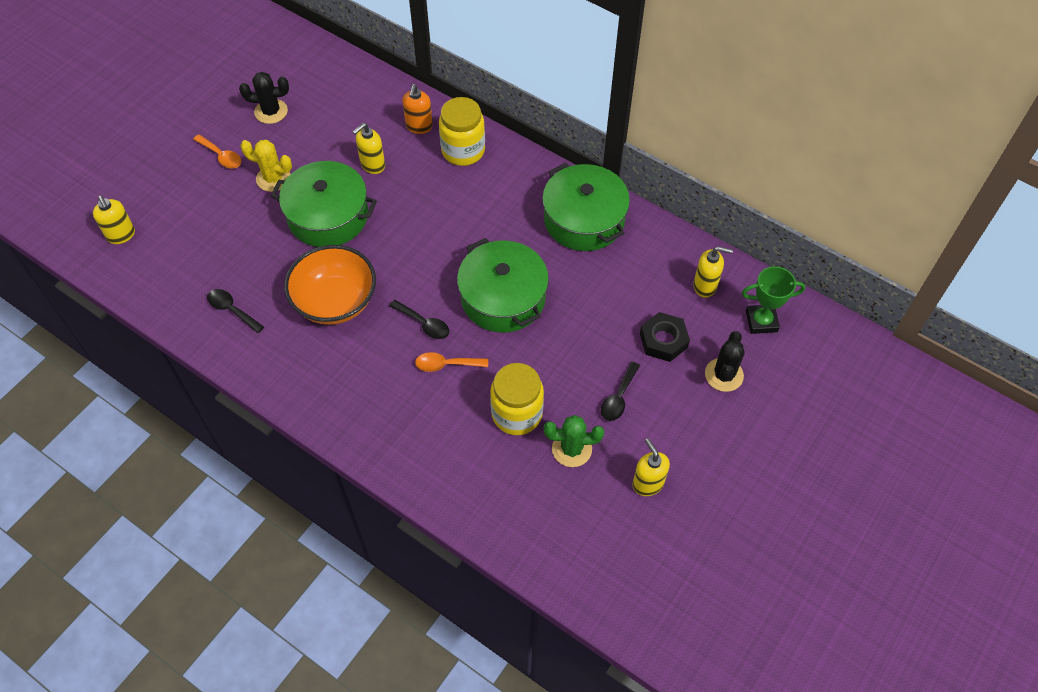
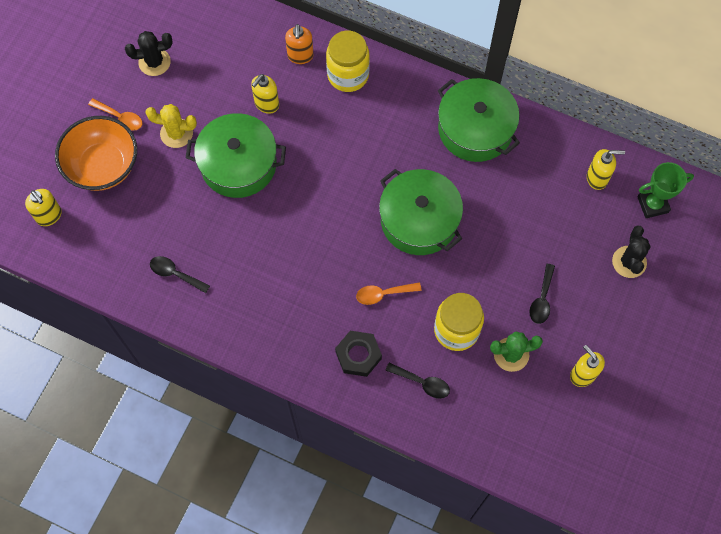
camera: 10 degrees left, 10 degrees up
(335, 301) = (268, 249): orange bowl -> orange bowl (103, 166)
(424, 324) = (354, 258): black spoon -> black spoon (422, 383)
(663, 340) = (570, 238): black nut -> black nut (358, 355)

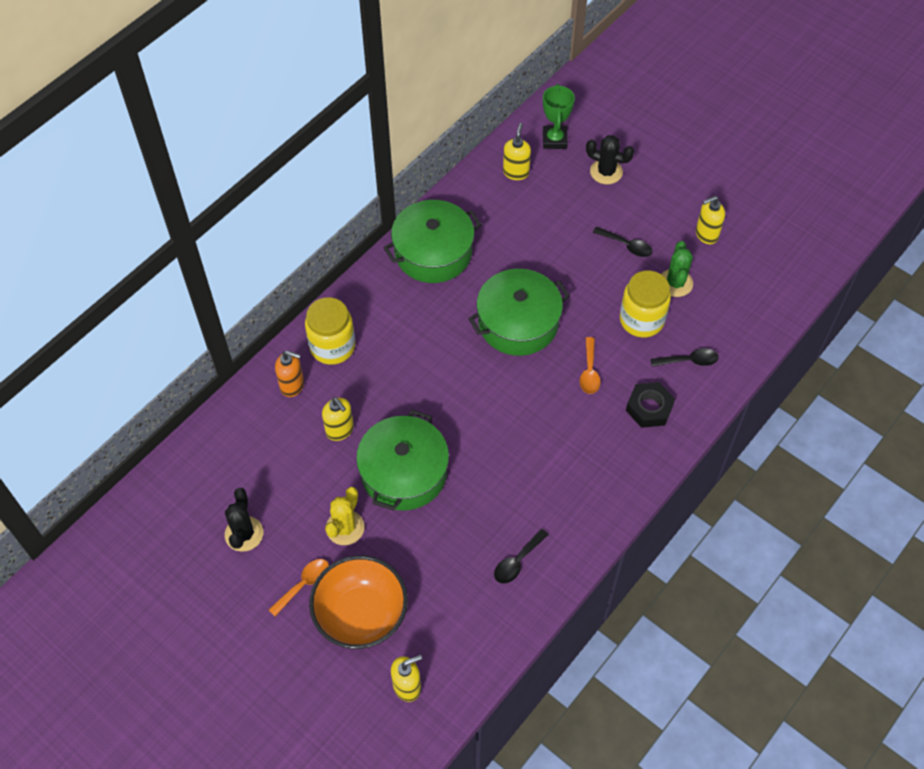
camera: 75 degrees left, 10 degrees down
(422, 383) = (689, 361): black spoon -> black spoon turned 45 degrees clockwise

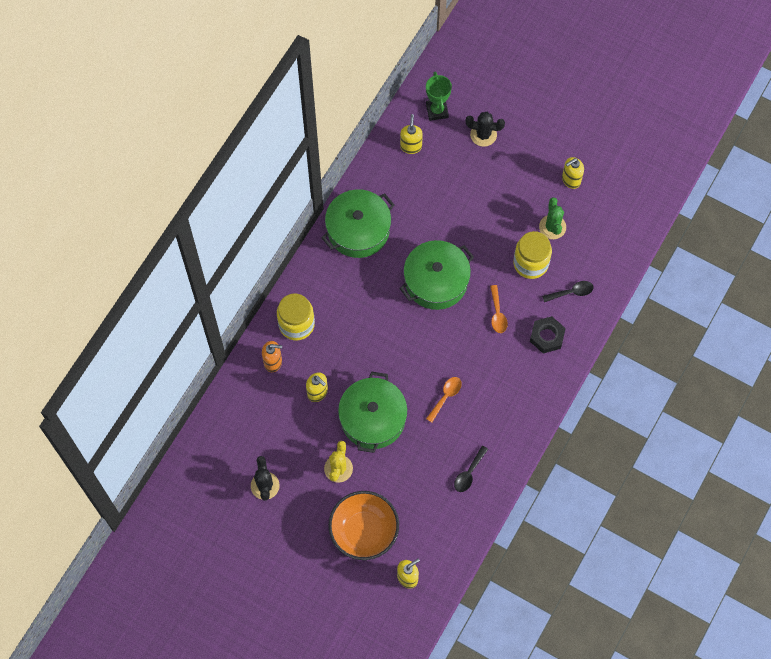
camera: 10 degrees left, 10 degrees up
(304, 584) = (318, 516): orange spoon -> orange spoon (445, 397)
(626, 245) = (509, 200): black spoon -> none

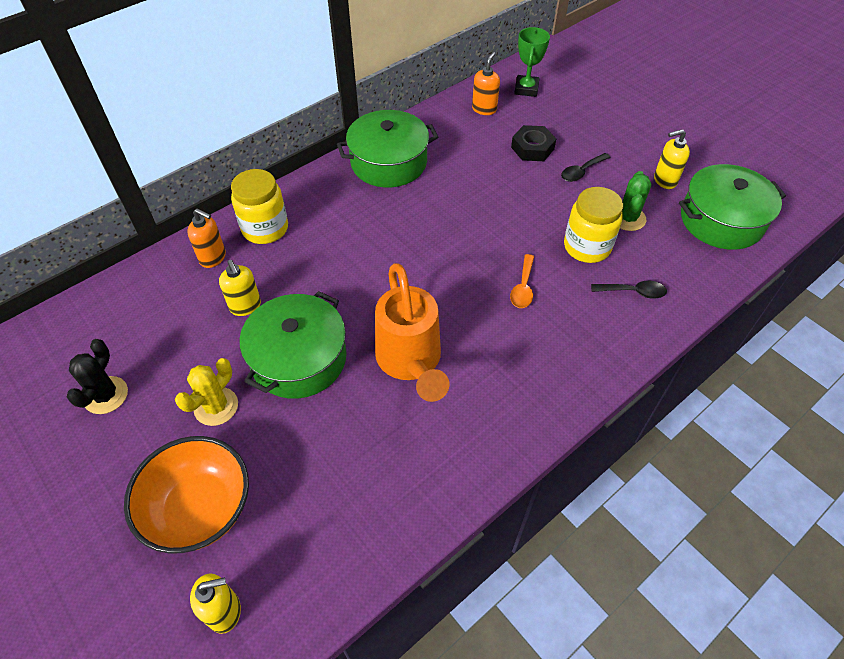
camera: 20 degrees right, 15 degrees down
(411, 146) = (484, 109): yellow soap dispenser -> orange soap dispenser
(436, 281) = (457, 232): green pot -> green pot (721, 220)
(445, 397) = (411, 363): orange spoon -> orange watering can
(469, 473) = (399, 477): black spoon -> black spoon (581, 171)
(483, 135) = (571, 118): black cactus -> none
(547, 336) = (583, 332): black nut -> black nut (532, 148)

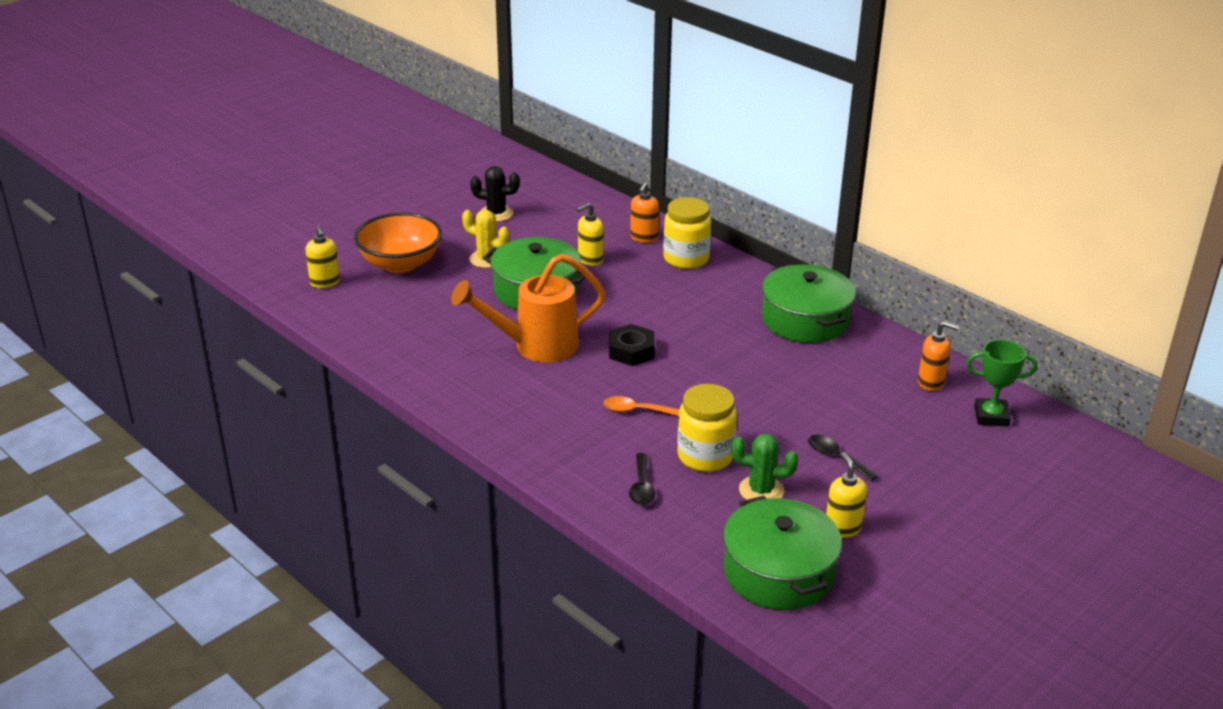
camera: 85 degrees right, 20 degrees down
(532, 148) = (868, 420): black nut -> black nut (631, 351)

